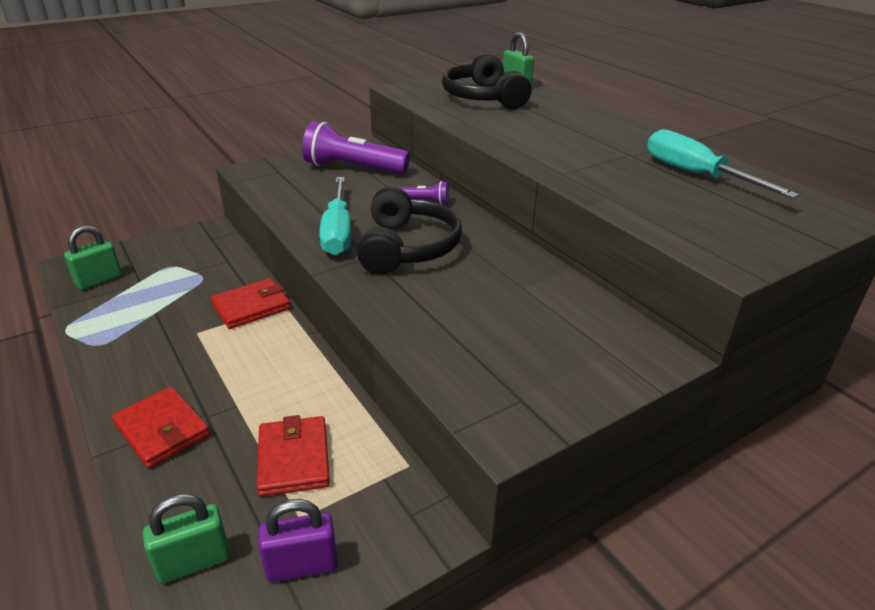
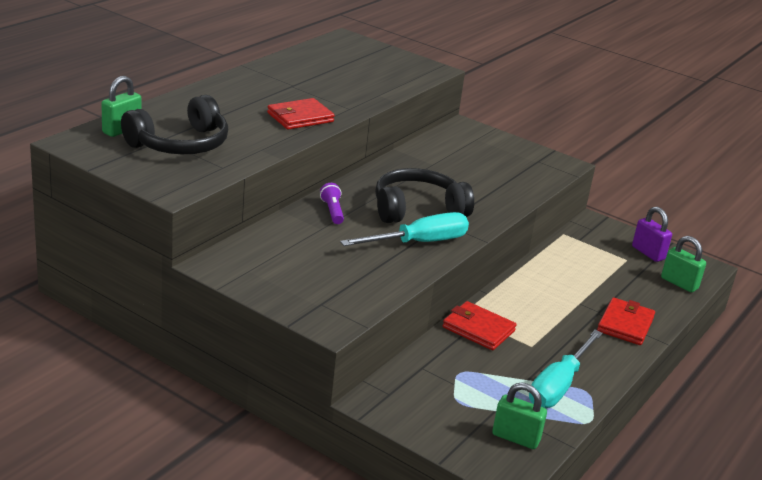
camera: 115 degrees left, 5 degrees down
(294, 459) = (596, 270): red wallet -> red wallet (300, 117)
(353, 168) = (283, 259): purple flashlight -> none
(696, 175) = (315, 68): turquoise screwdriver -> turquoise screwdriver (558, 385)

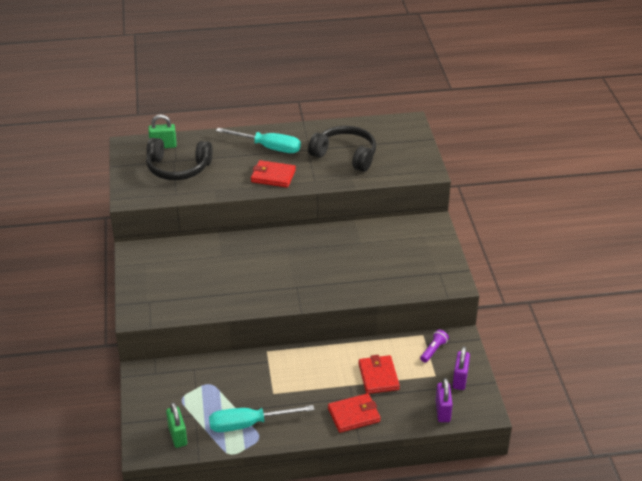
camera: 50 degrees right, 10 degrees up
(332, 211) = (244, 247): purple flashlight -> purple flashlight (433, 350)
(417, 209) = (296, 270): black headphones -> black headphones (345, 155)
(419, 243) = (260, 292): turquoise screwdriver -> turquoise screwdriver (268, 147)
(478, 329) = (260, 365): red wallet -> red wallet (378, 376)
(679, 283) = (443, 411): green padlock -> purple padlock

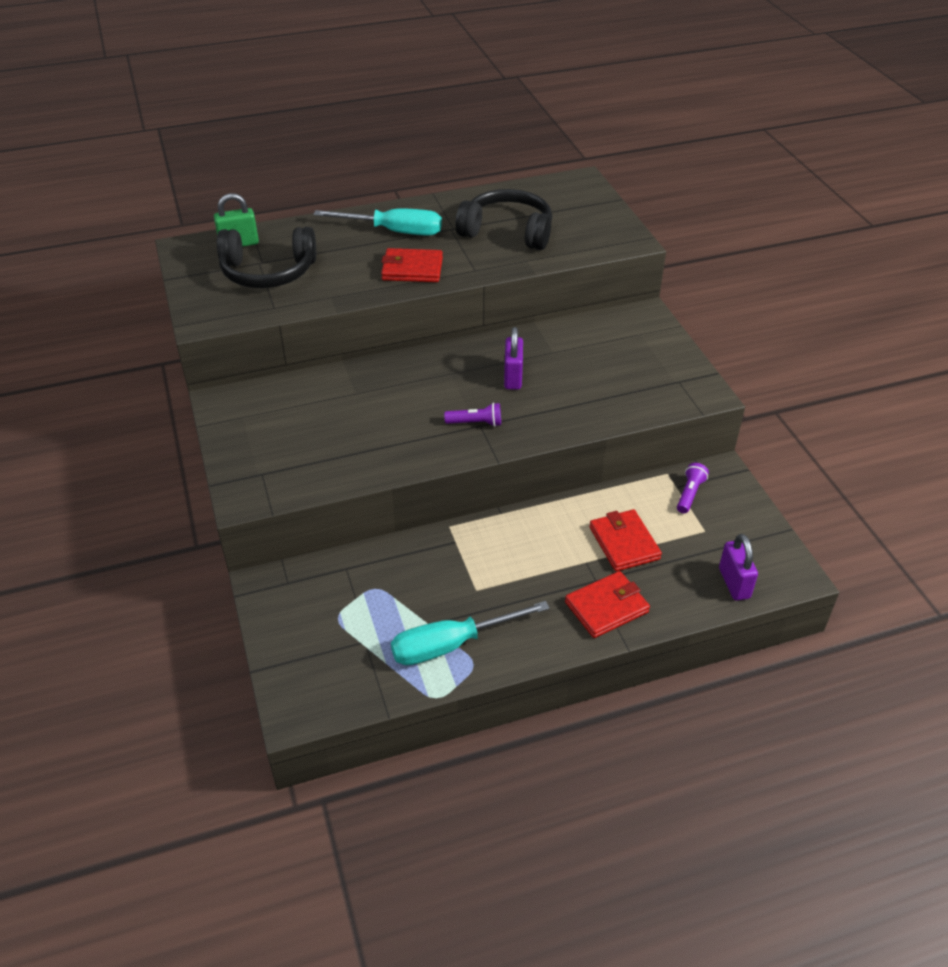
camera: 10 degrees left, 5 degrees up
(178, 436) = (345, 680): green padlock -> none
(294, 285) = (476, 423): none -> purple flashlight
(460, 379) = (741, 532): purple padlock -> purple padlock (513, 377)

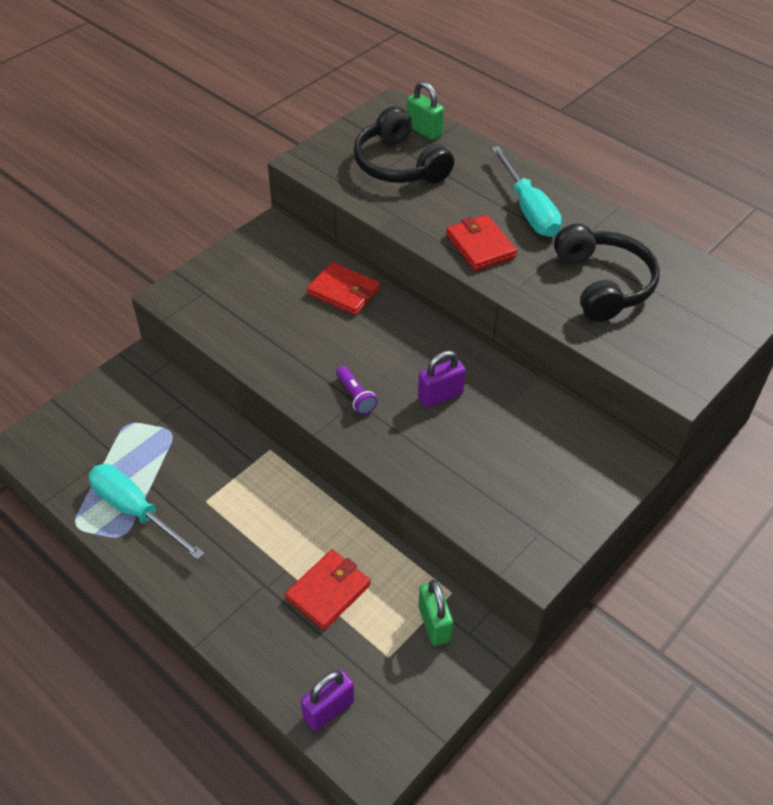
camera: 60 degrees right, 5 degrees up
(606, 607) = (237, 608): red wallet -> red wallet (343, 292)
(689, 494) = (434, 623): purple flashlight -> green padlock

